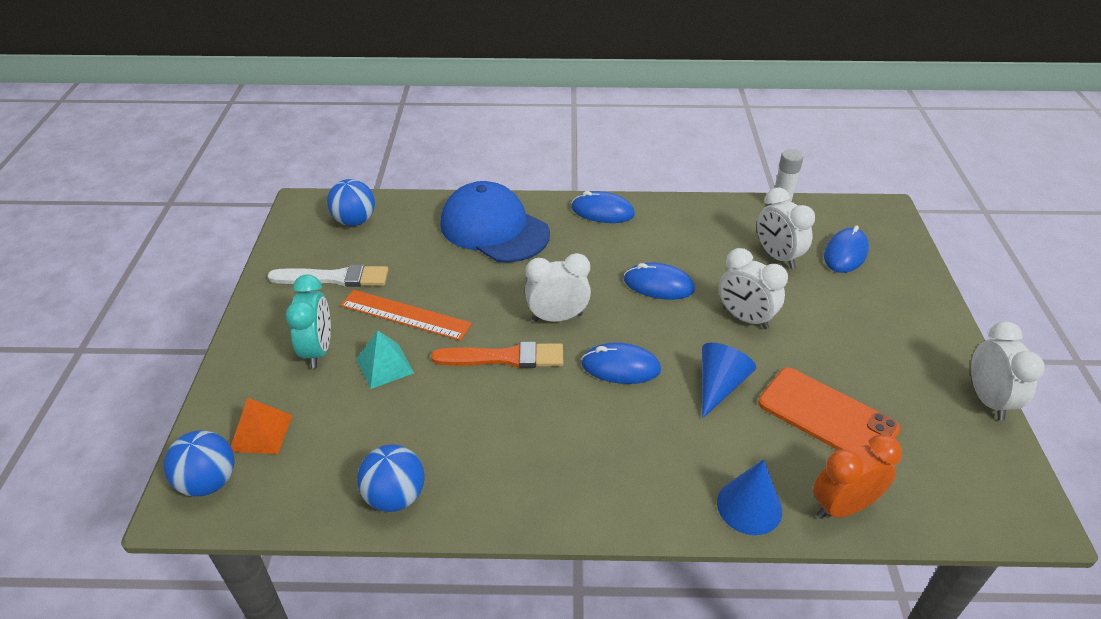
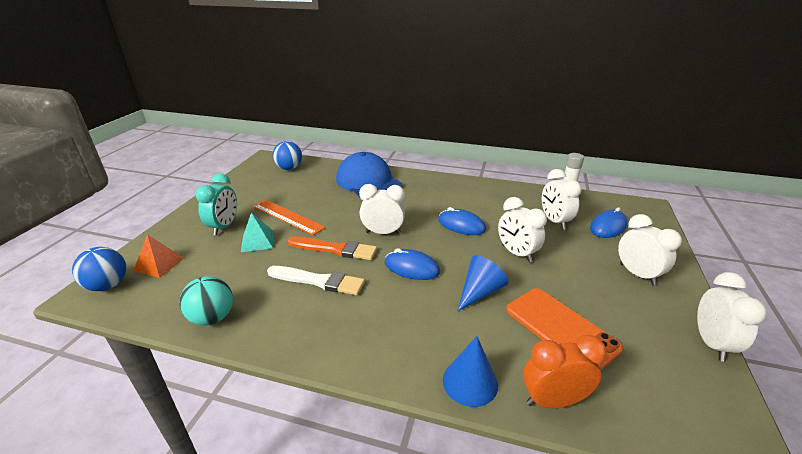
camera: 15 degrees right, 10 degrees down
(334, 278) = (259, 193): white brush -> white brush (318, 281)
(395, 496) = (212, 318): blue ball -> turquoise ball
(602, 211) = (442, 182): blue mouse -> none
(894, 322) = (637, 274): none -> white clock

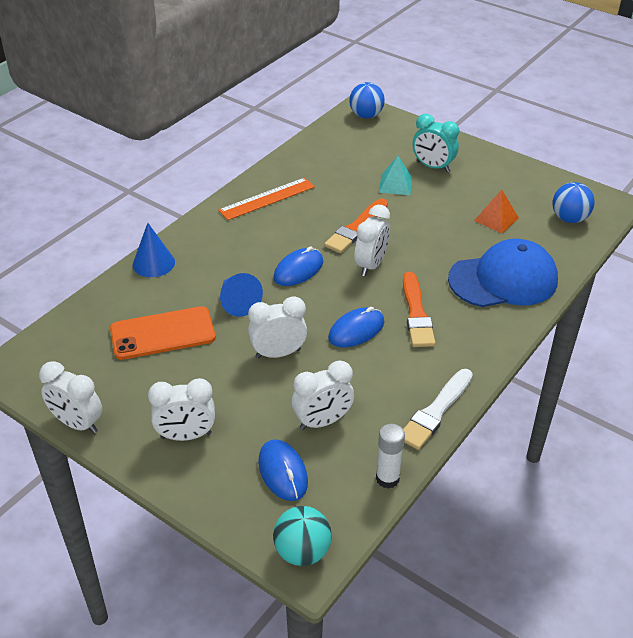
camera: 110 degrees right, 10 degrees up
(159, 264) = (384, 135): orange pyramid -> orange pyramid (496, 219)
(212, 318) = (297, 160): turquoise ball -> turquoise ball (302, 552)
(288, 217) = (436, 206): orange ruler -> orange ruler (267, 199)
(318, 281) = (311, 212): white brush -> white brush (436, 411)
(425, 206) = (416, 313): none -> orange brush
(553, 400) = (110, 296): orange clock -> none
(554, 221) = (322, 421): white clock -> white clock turned 150 degrees clockwise

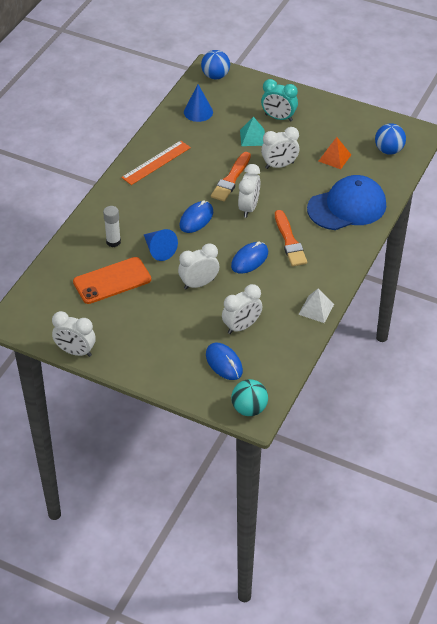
camera: 10 degrees left, 5 degrees up
(153, 263) = (86, 228): blue cone -> blue cone (198, 112)
(186, 435) = (152, 349): white clock -> white clock (279, 165)
(387, 478) = (293, 357): white glue stick -> white glue stick (113, 242)
(436, 411) = (316, 309): white brush -> white pyramid

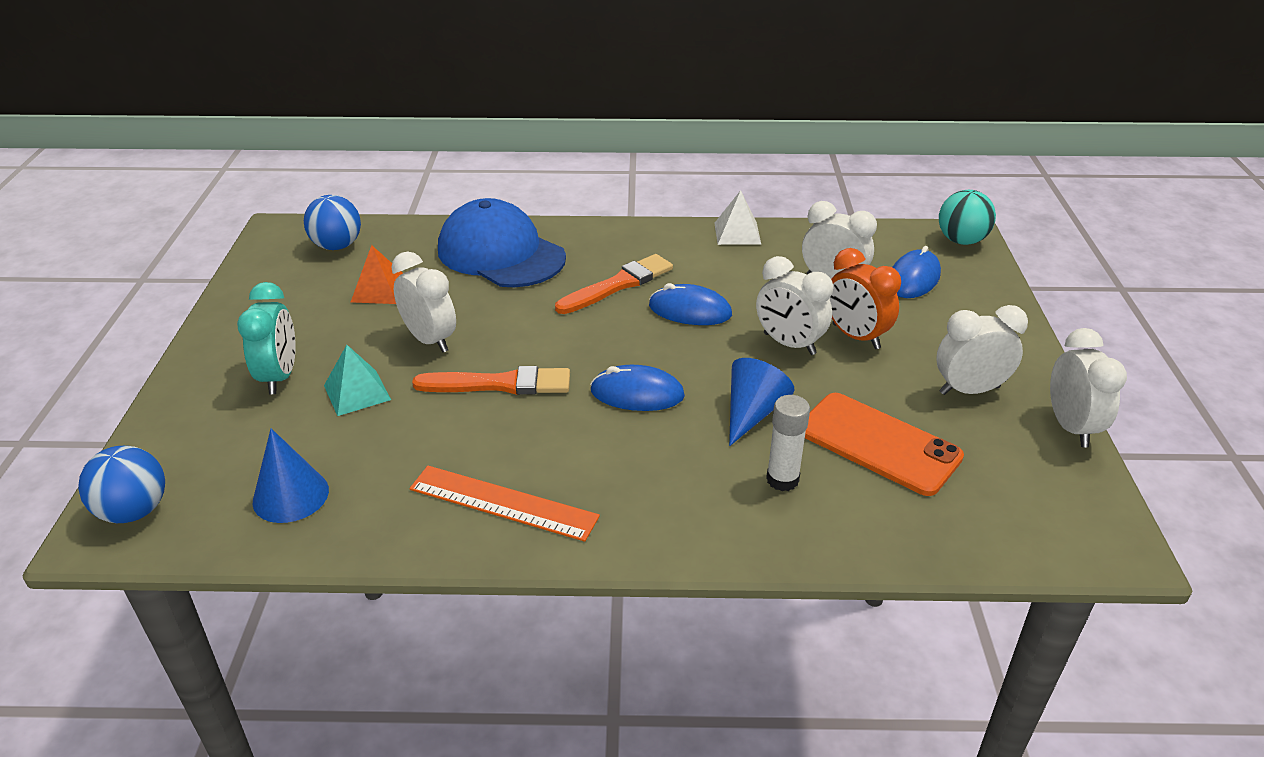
camera: 115 degrees left, 10 degrees down
(189, 311) = (855, 336): none -> orange clock
(248, 208) = (567, 343): white clock -> white clock (969, 390)

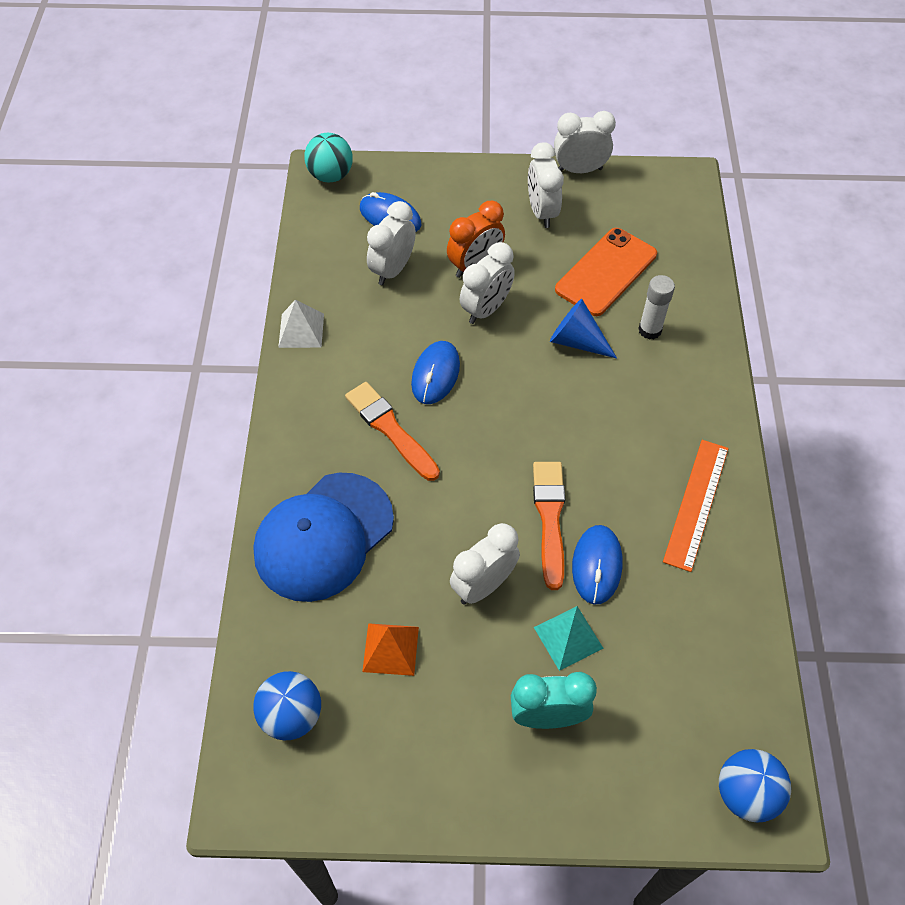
camera: 90 degrees left, 20 degrees up
(291, 495) = (709, 663): blue cone -> none
(637, 393) = (557, 415): blue mouse -> blue mouse (597, 565)

